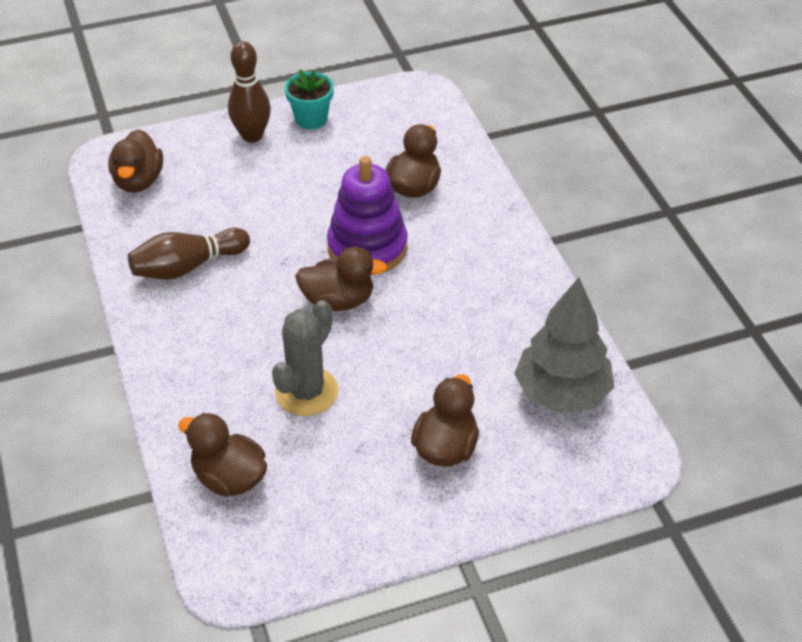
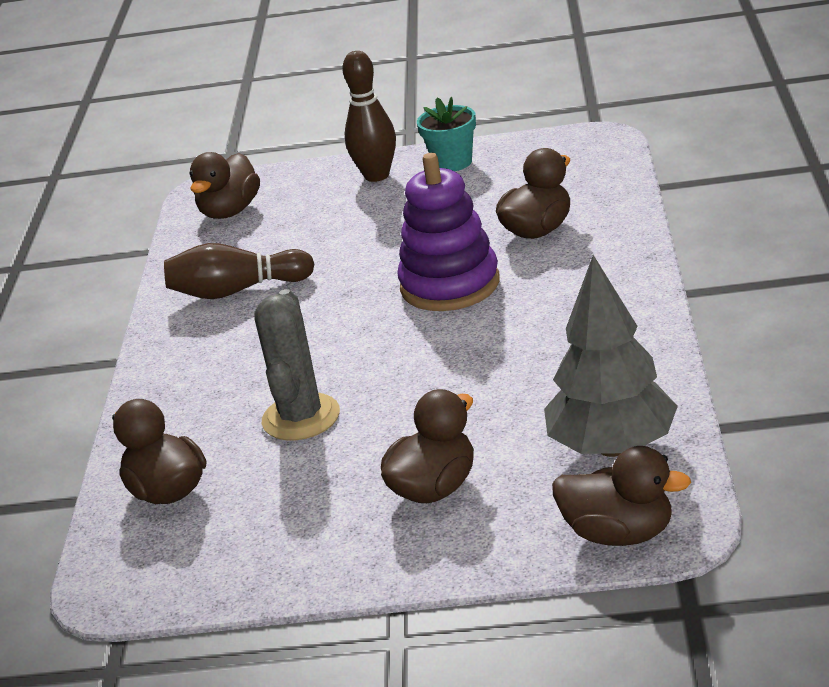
camera: 25 degrees right, 15 degrees down
(306, 392) = (301, 417): grey cactus -> grey cactus turned 45 degrees counterclockwise
(338, 301) = (387, 333): brown duck -> brown duck (619, 534)

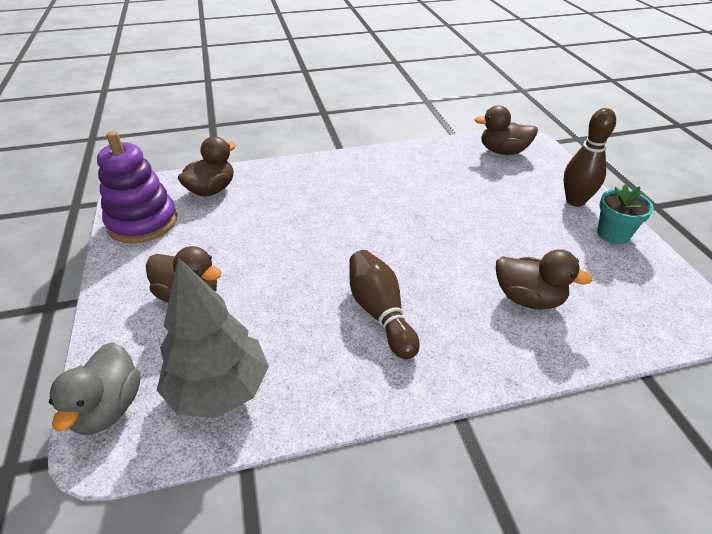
camera: 70 degrees right, 10 degrees up
(237, 291) = (412, 172): brown bowling pin -> brown bowling pin (380, 313)
(301, 417) = (275, 223): grey cactus -> none
(450, 285) = (436, 262): purple stacking toy -> purple stacking toy (142, 222)
(619, 534) = (108, 408): brown duck -> grey duck

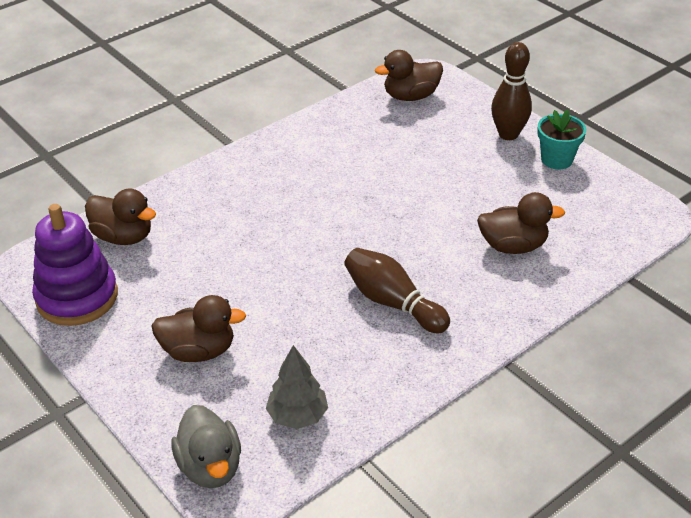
camera: 25 degrees left, 0 degrees up
(211, 190) = (123, 237): brown duck -> brown duck turned 105 degrees clockwise
(219, 390) = (298, 416): grey tree -> grey tree, size x0.61

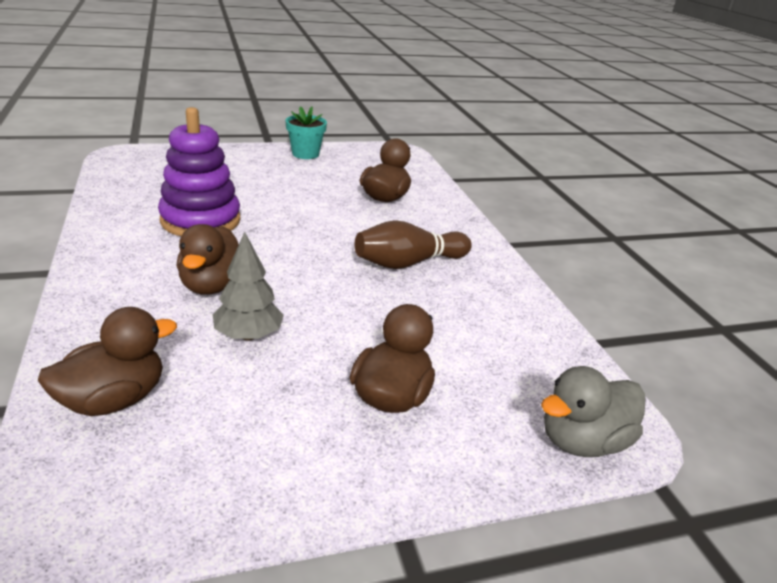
camera: 70 degrees left, 10 degrees down
(77, 297) = (192, 484): purple stacking toy -> purple stacking toy (200, 220)
(210, 467) = (582, 441): grey duck -> grey duck turned 150 degrees clockwise
(298, 416) = (528, 358): grey tree -> grey tree (248, 335)
(411, 96) = (142, 169): brown duck -> brown duck (212, 285)
(508, 134) = (253, 157): brown bowling pin -> none

